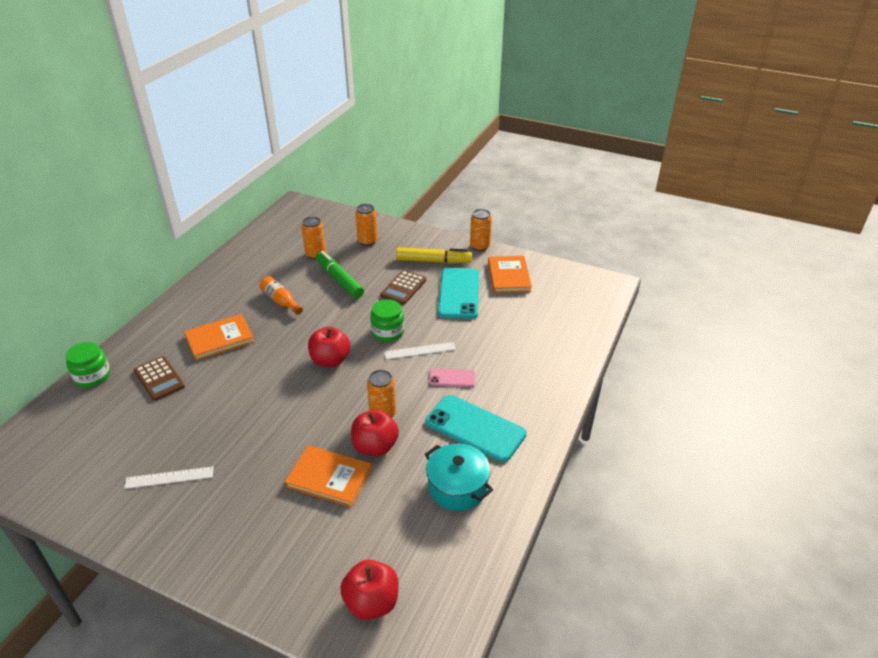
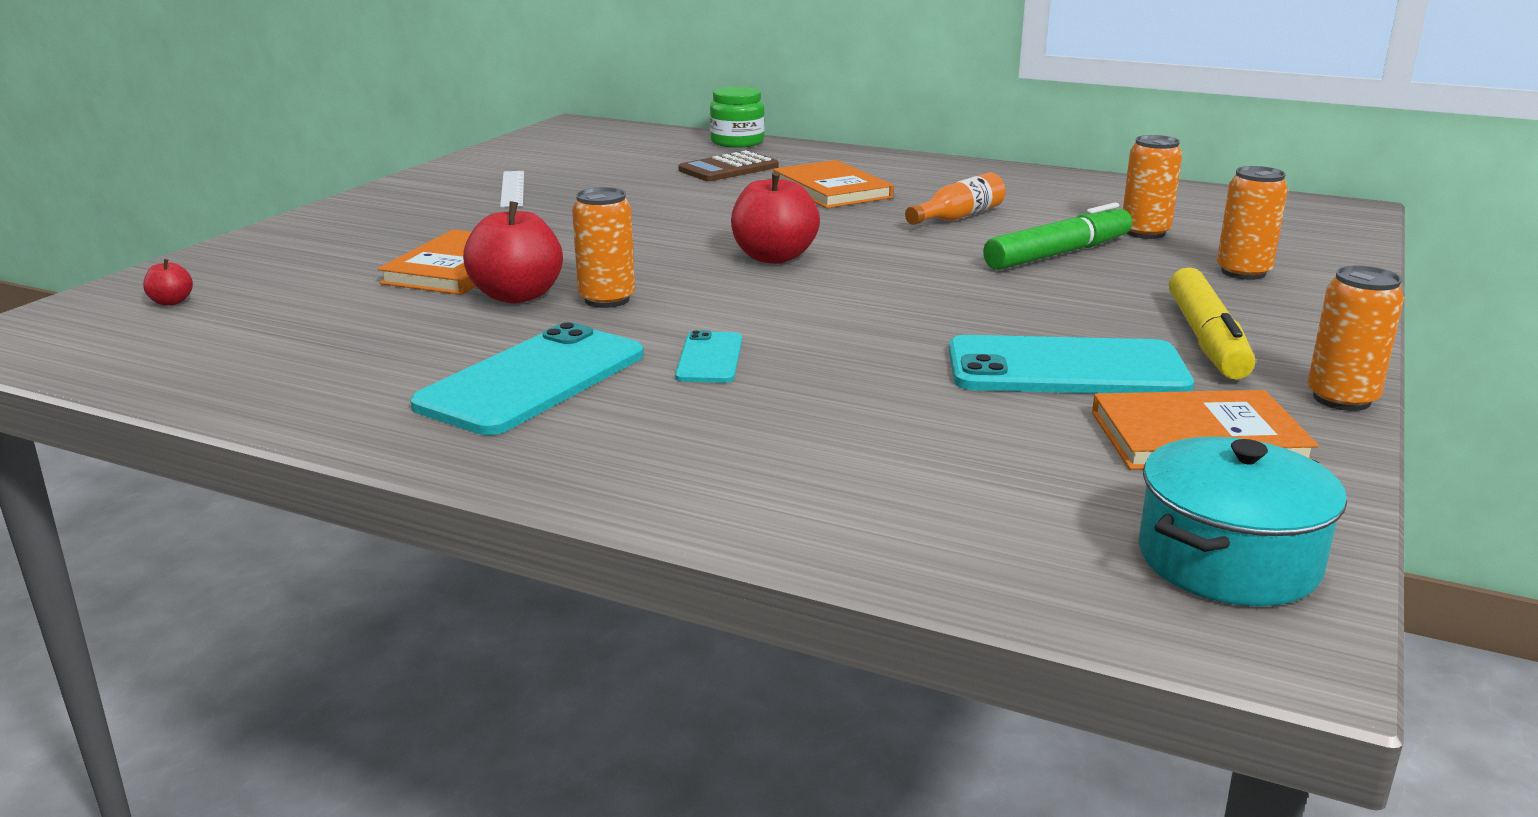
camera: 90 degrees right, 15 degrees down
(371, 602) = (171, 302): red apple -> red apple, size x0.46
(388, 332) = (875, 298): green jar -> none
(403, 288) = (1058, 309): brown calculator -> none
(419, 350) = (811, 327): white ruler -> none
(452, 378) = (709, 358): pink phone -> turquoise phone
(457, 487) = (368, 361): turquoise pot -> turquoise pot (1228, 560)

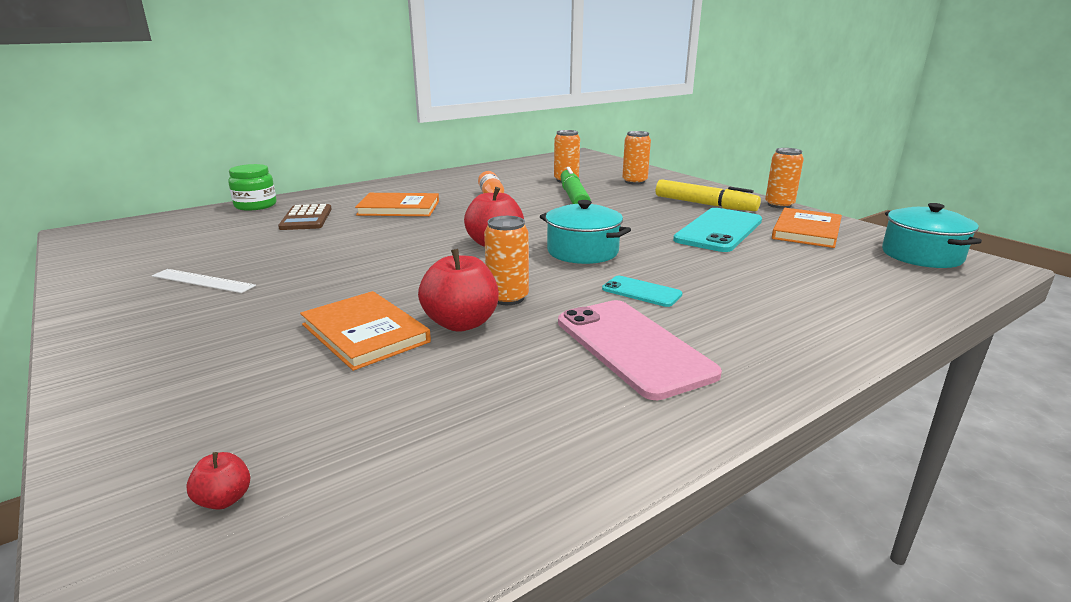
camera: 60 degrees left, 0 degrees up
(532, 380) = (632, 347): turquoise phone -> pink phone
(816, 303) = (582, 251): none -> turquoise pot

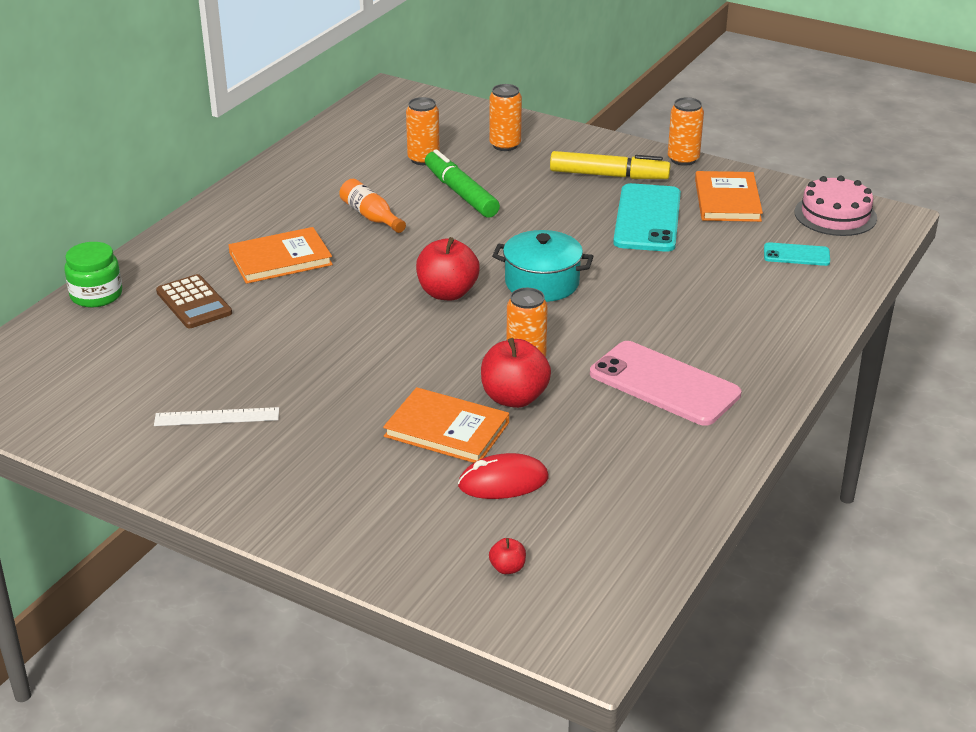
camera: 25 degrees left, 10 degrees up
(354, 395) = (503, 482): none -> red mouse
(641, 292) = (631, 323): turquoise phone -> turquoise phone (796, 255)
(921, 255) = (835, 215): turquoise pot -> pink cake

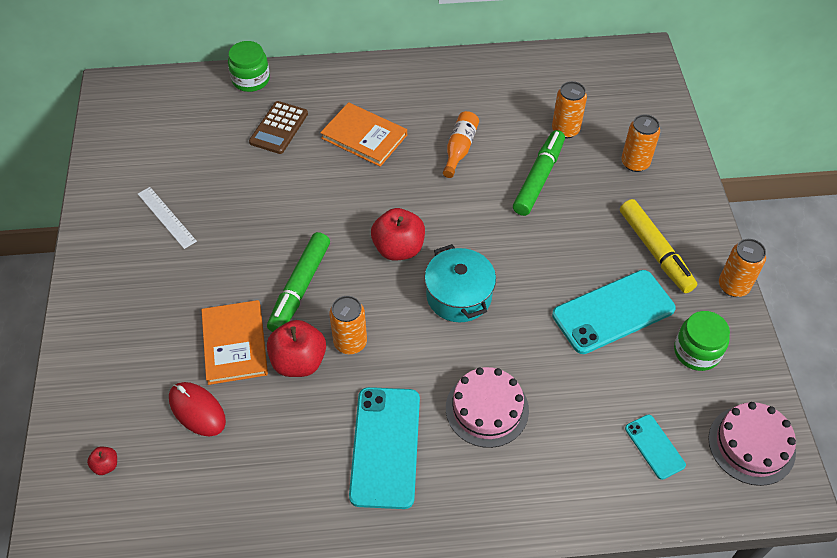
camera: 55 degrees right, 20 degrees up
(424, 365) = (300, 288): none -> green marker
(664, 384) = (385, 447): pink phone -> turquoise phone
(679, 316) = (487, 409): none -> pink cake
(727, 200) = (696, 351): orange book -> green jar

